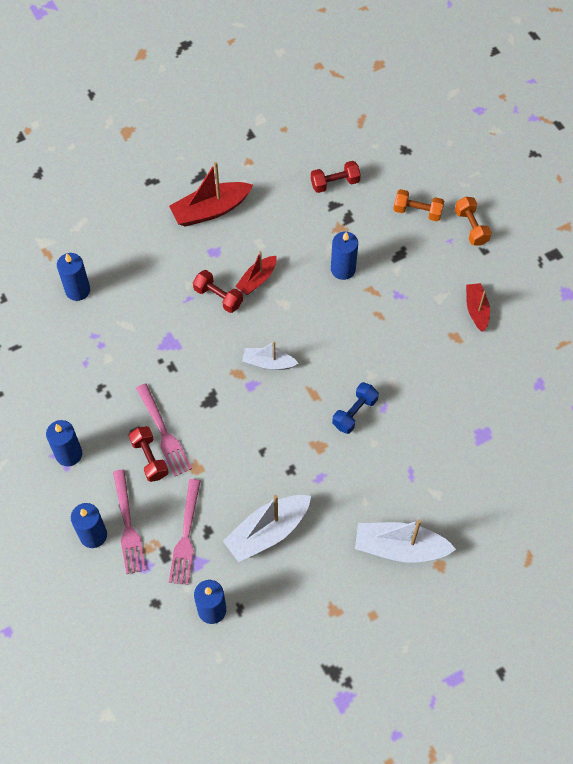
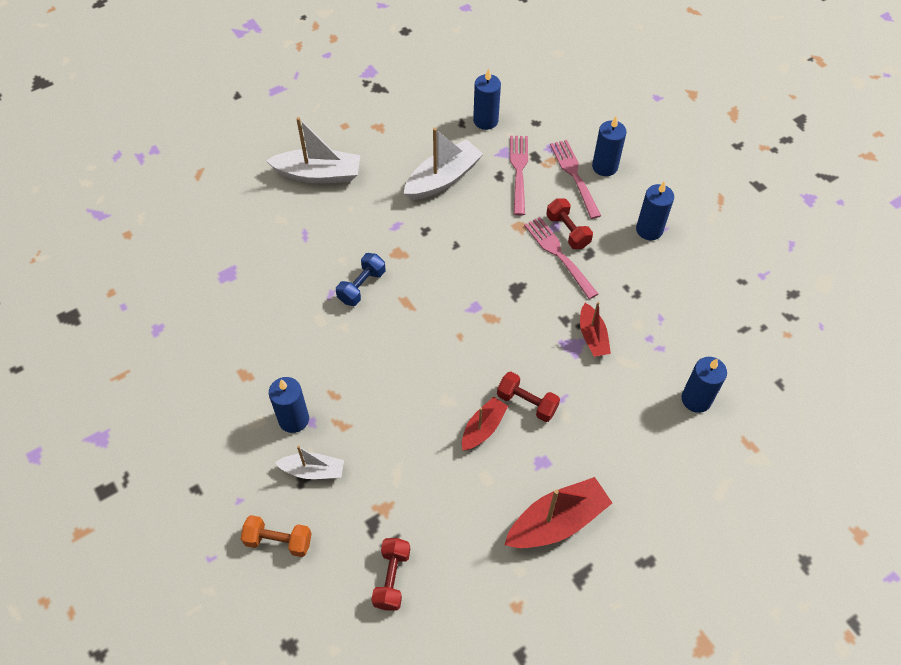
camera: 175 degrees right, 5 degrees down
(268, 363) = (458, 331): white boat -> white boat (313, 470)
(335, 183) = (392, 578): red dumbbell -> red dumbbell turned 60 degrees counterclockwise
(343, 269) = (378, 449): blue candle -> blue candle (293, 419)
(471, 227) = (208, 522): orange dumbbell -> none
(476, 310) = (216, 408): red boat -> red boat (592, 336)

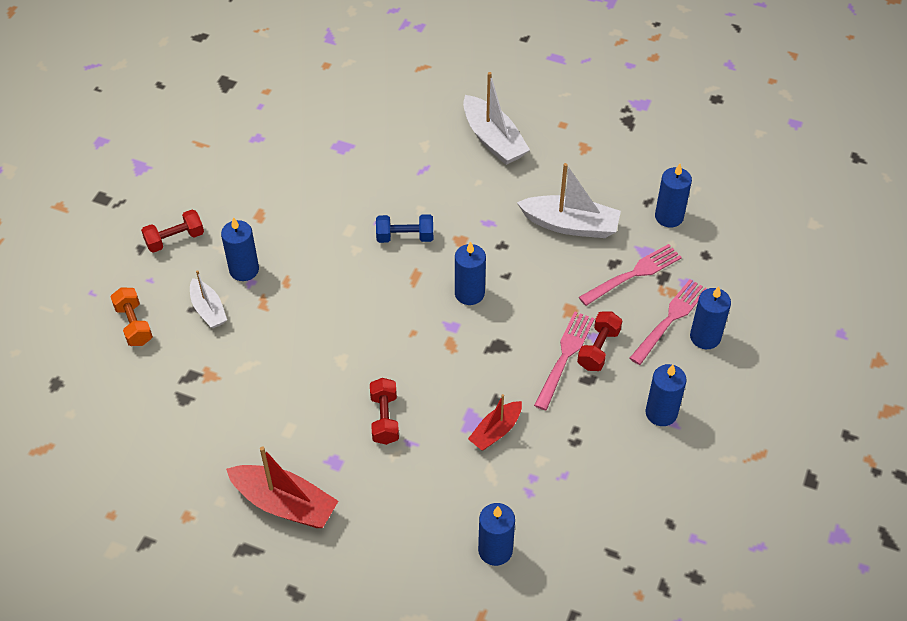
camera: 55 degrees right, 5 degrees down
(392, 578) = (153, 416): red dumbbell -> red dumbbell (175, 239)
(453, 277) = (469, 293): none -> blue candle
(483, 428) = (334, 401): red boat -> none

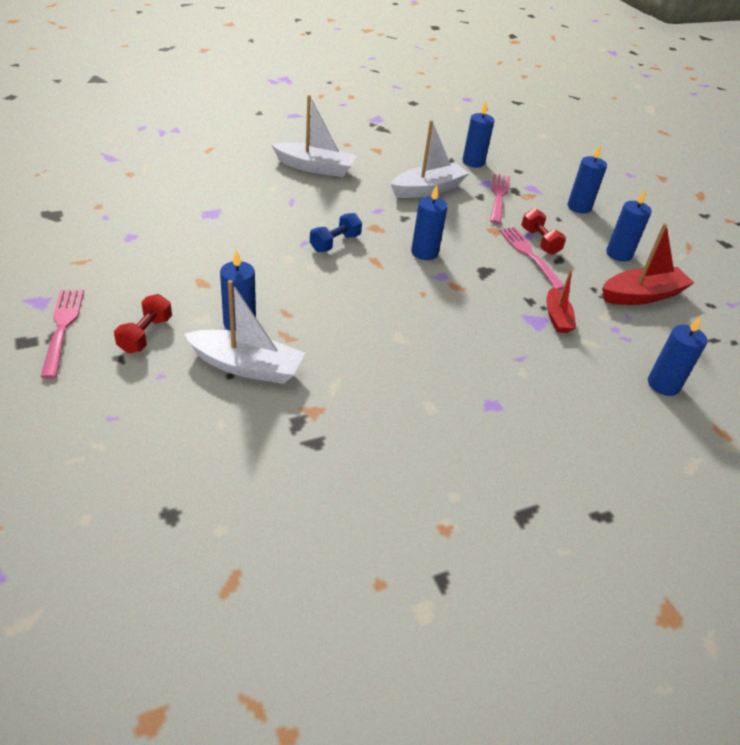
camera: 50 degrees left, 10 degrees down
(134, 325) = (190, 417): orange dumbbell -> none
(208, 309) = (246, 366): white boat -> white boat, size x1.65
(284, 504) = (502, 459): red boat -> red boat (641, 295)
(384, 418) = (483, 355): red dumbbell -> none
(670, 319) = (550, 208): pink fork -> pink fork (62, 328)

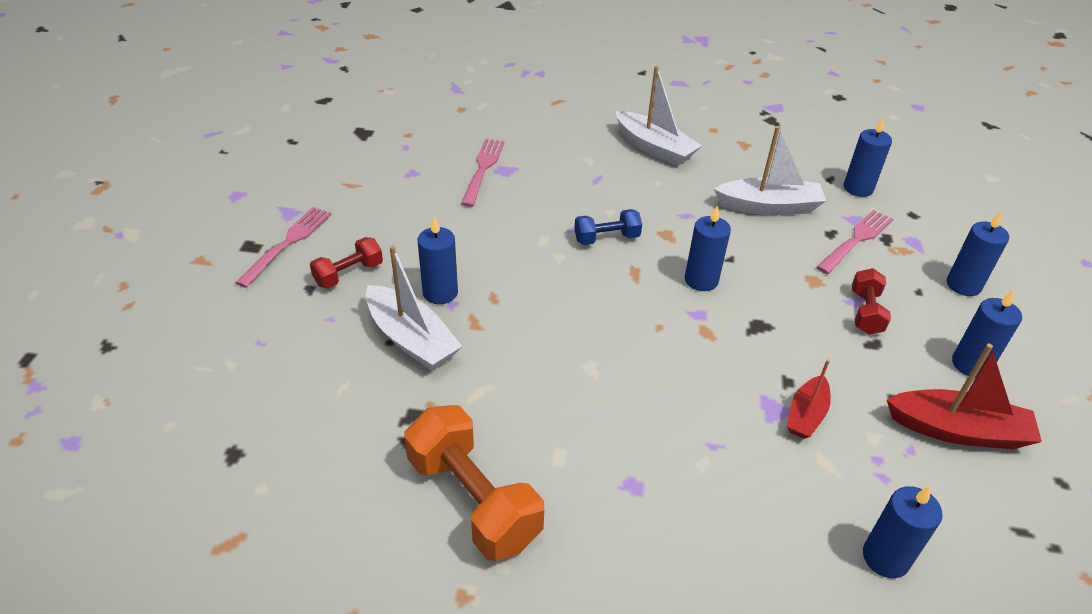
camera: 35 degrees right, 0 degrees up
(396, 462) = (473, 500): none -> orange dumbbell
(529, 255) = (835, 325): pink fork -> pink fork (483, 169)

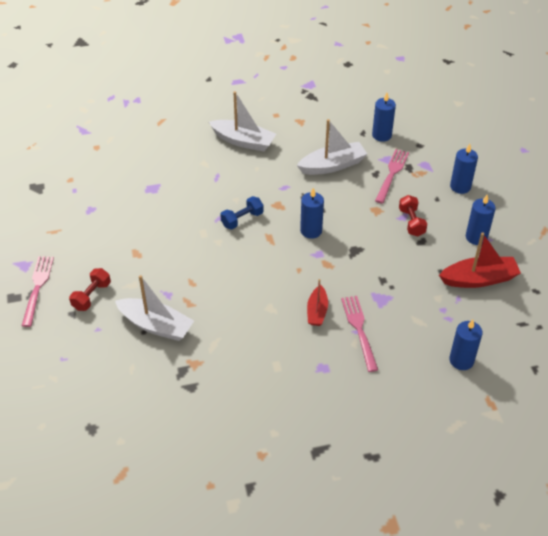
camera: 20 degrees left, 5 degrees up
(440, 293) = (157, 290): blue candle -> none
(473, 500) = (241, 405): orange dumbbell -> none
(483, 169) = (137, 192): pink fork -> pink fork (359, 330)
(806, 415) = (399, 296): red boat -> red boat (317, 311)

